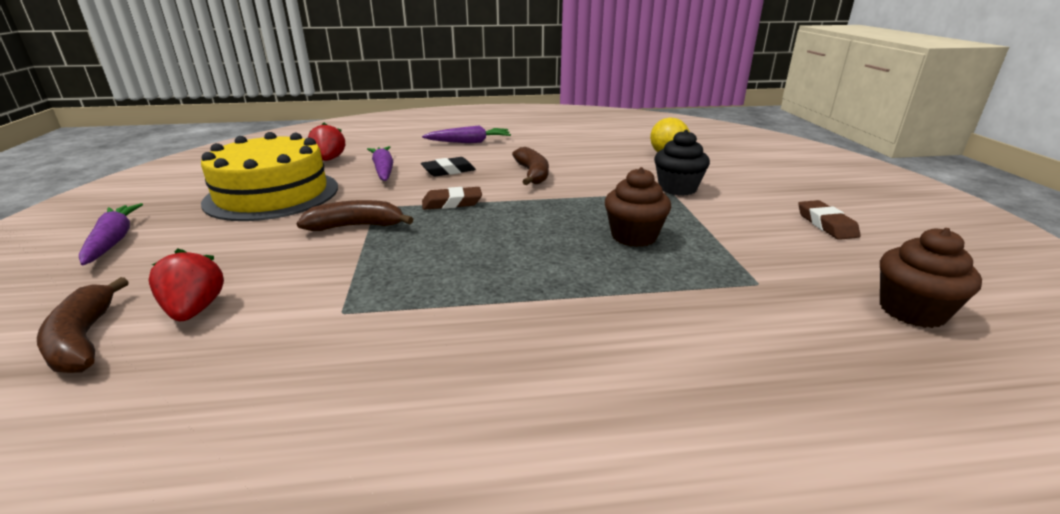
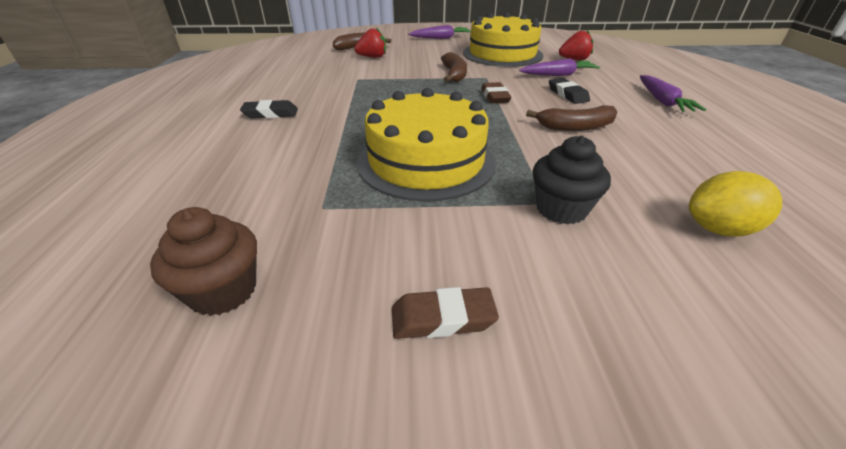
camera: 95 degrees right, 10 degrees up
(526, 388) = (271, 114): none -> black eraser
(634, 236) = (426, 161): brown cupcake -> yellow cake

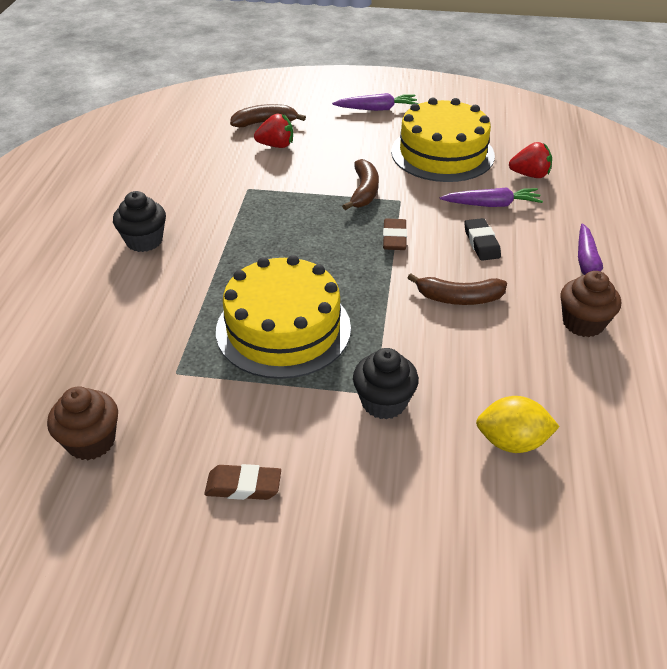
camera: 10 degrees right, 5 degrees up
(271, 114) = (144, 241): black eraser -> black cupcake
(693, 133) = (583, 323): none -> brown cupcake

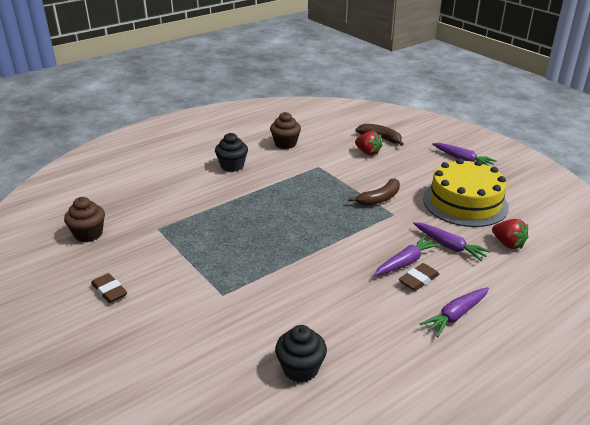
camera: 45 degrees right, 10 degrees down
(283, 329) = (229, 239): yellow cake -> none
(384, 402) = (220, 301): black cupcake -> black cupcake (300, 369)
(394, 238) = (356, 231): brown eraser -> brown eraser (418, 280)
(459, 298) = (342, 281): brown banana -> none
(481, 243) = (405, 262): black eraser -> purple carrot
(512, 442) = (249, 365): yellow lemon -> none
(583, 323) = (396, 341): brown cupcake -> brown cupcake (285, 144)

